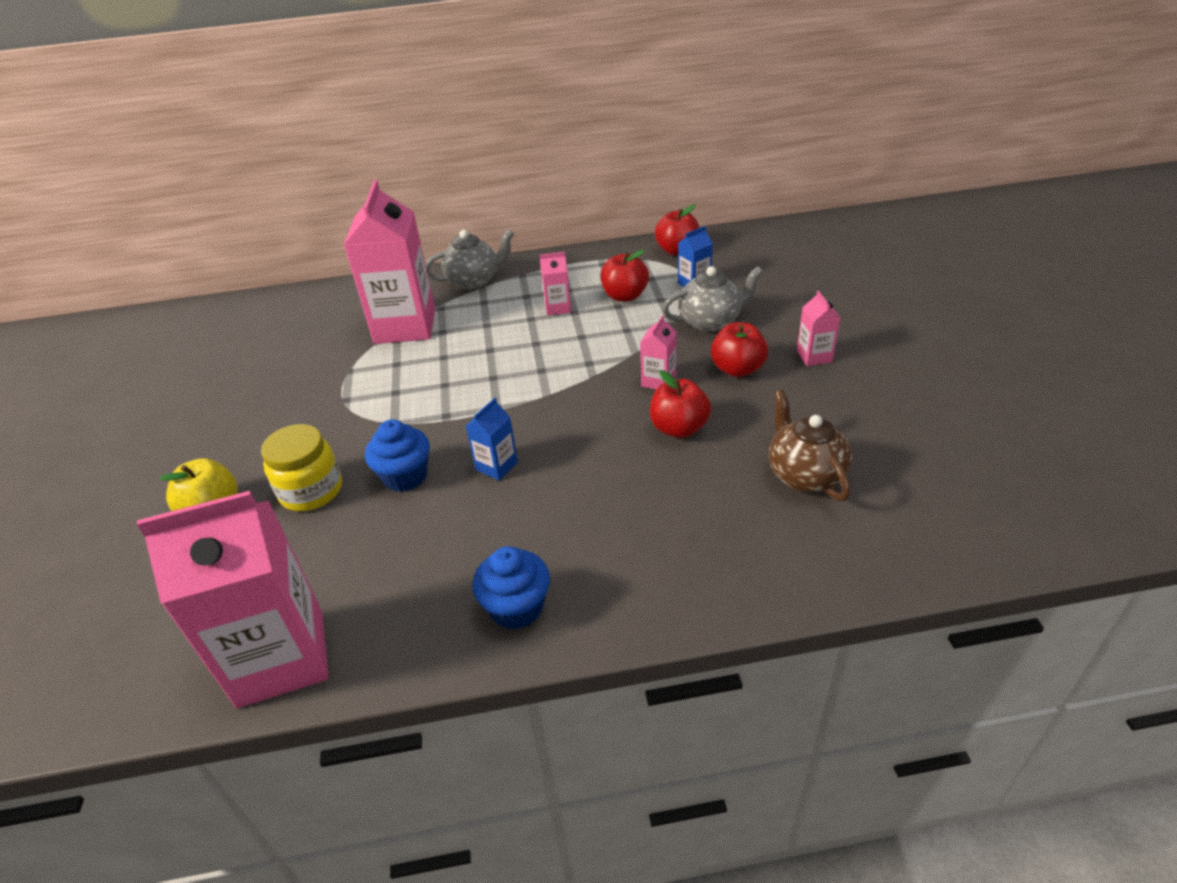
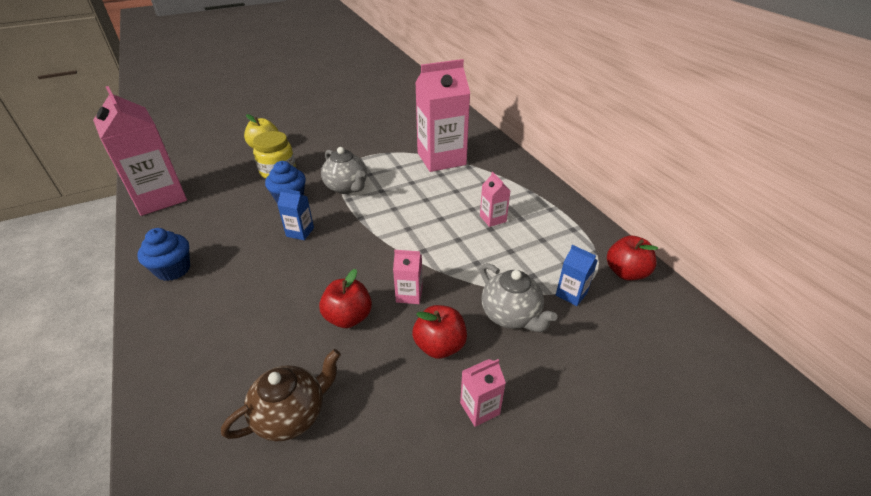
camera: 70 degrees right, 0 degrees up
(474, 281) = (510, 172): grey teapot -> grey teapot (347, 187)
(625, 296) = (527, 252): red apple -> none

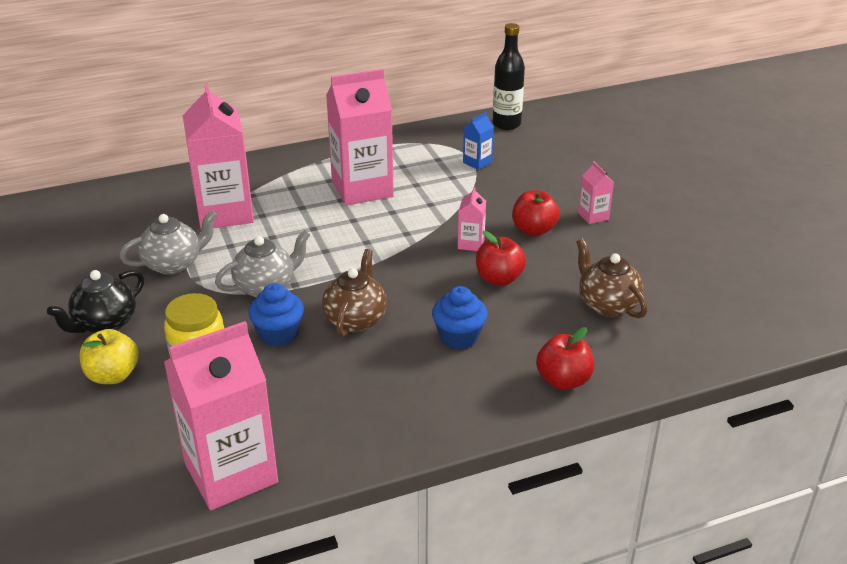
camera: 85 degrees left, 5 degrees down
(173, 269) = (411, 418): blue cupcake -> blue cupcake (459, 337)
(300, 232) = (355, 319): blue carton -> brown teapot
(314, 137) = (105, 324): none -> black teapot
(493, 219) = (362, 189): pink carton -> pink carton, size x2.29
(511, 315) = (500, 193): grey teapot -> grey teapot (173, 264)
(626, 272) = (454, 134): red apple -> red apple (563, 380)
(677, 318) = (506, 124): none -> black bottle

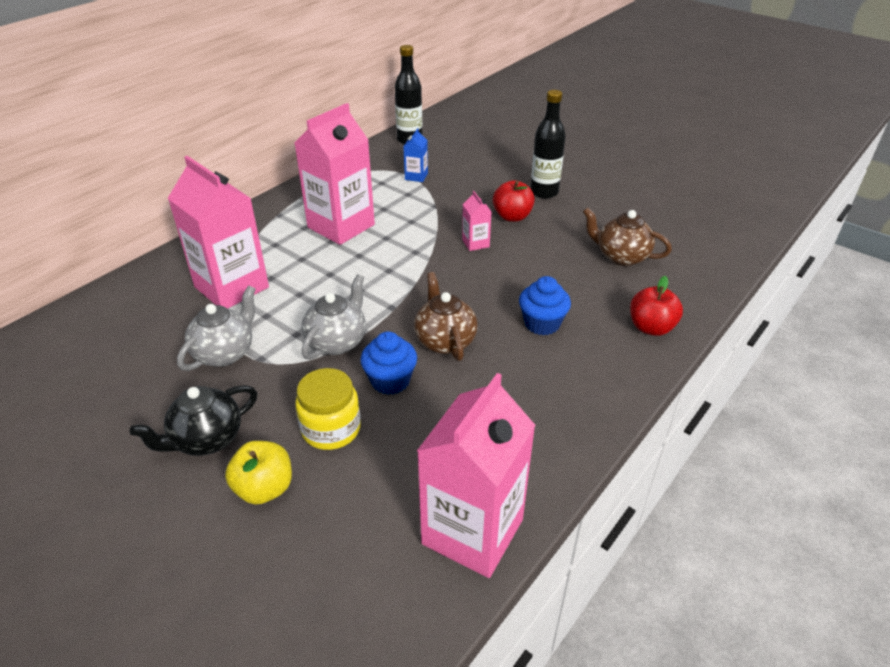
camera: 30 degrees left, 5 degrees up
(105, 324) = (206, 439): black teapot -> black teapot turned 45 degrees clockwise
(499, 279) = (525, 264): red apple -> none
(593, 216) = (544, 192): pink carton -> black bottle

